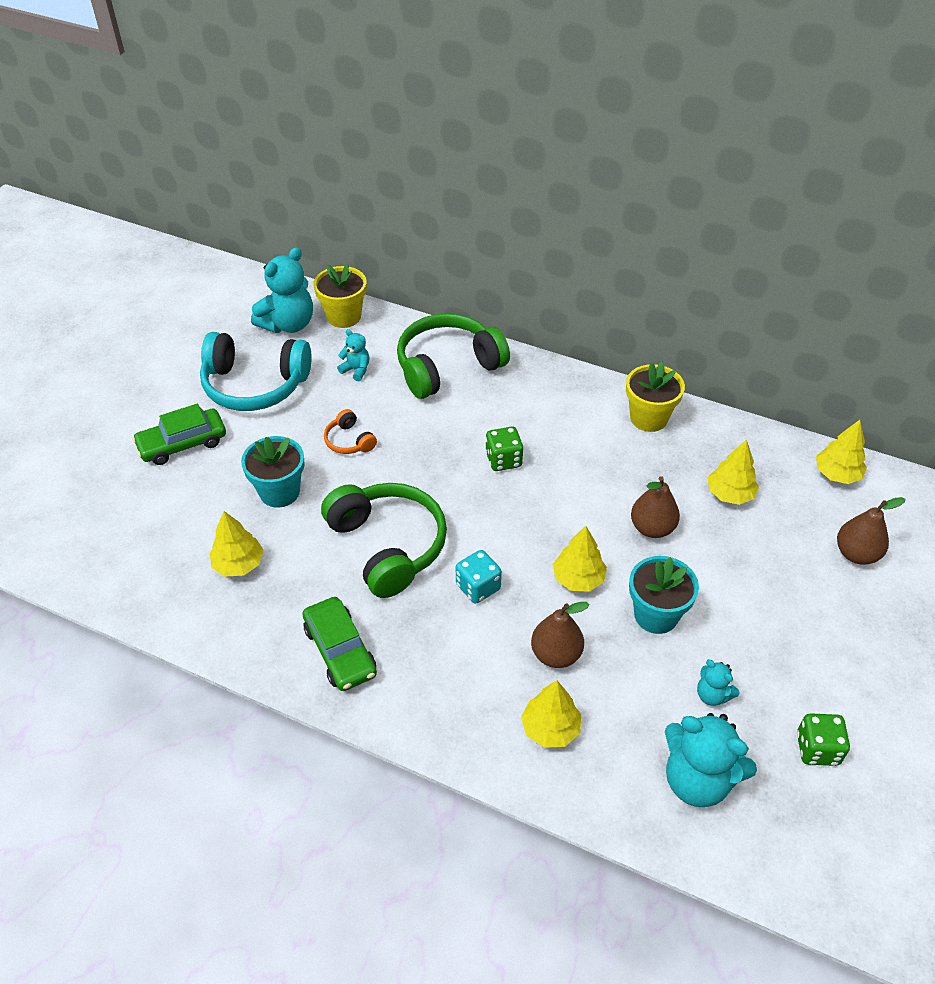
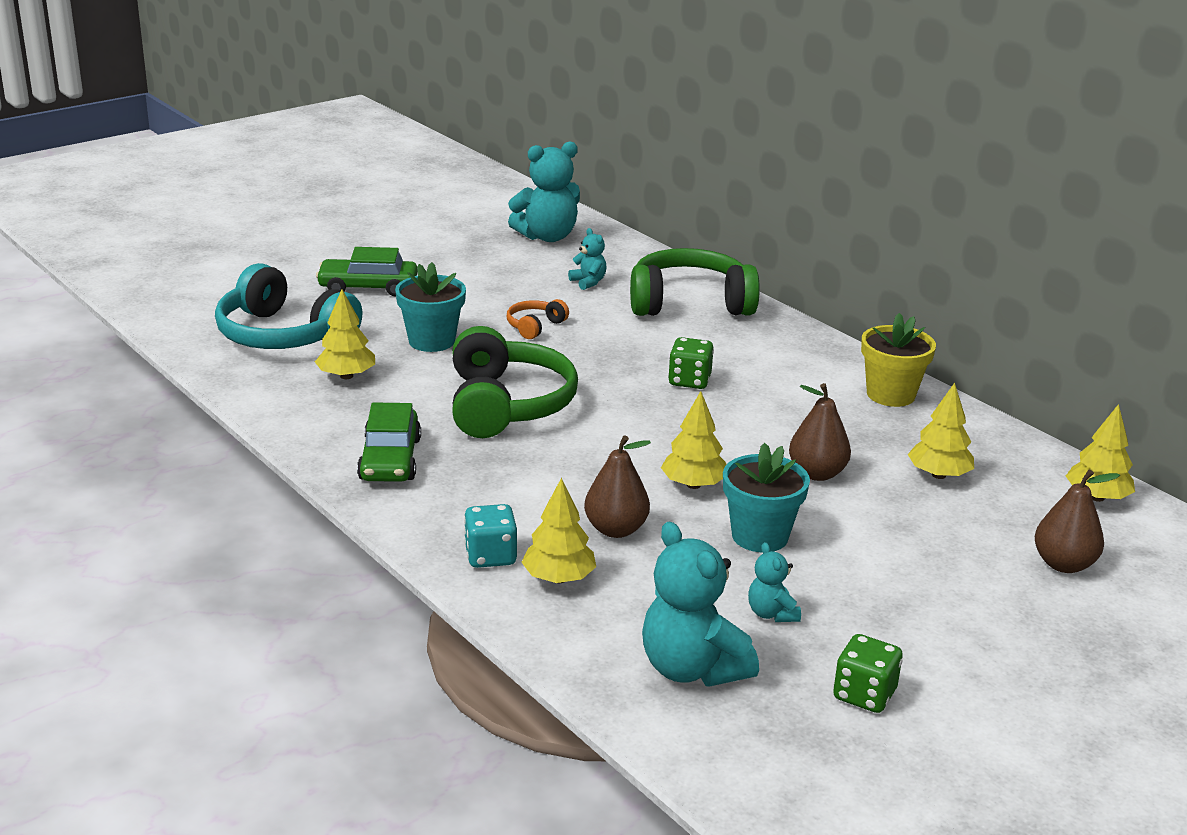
camera: 25 degrees right, 20 degrees down
(255, 385) = (475, 267): turquoise headphones -> turquoise headphones (283, 335)
(344, 316) = (610, 245): yellow flower pot -> none
(349, 441) = (535, 326): orange headphones -> orange headphones turned 45 degrees clockwise
(478, 587) = (575, 459): turquoise dice -> turquoise dice (490, 556)

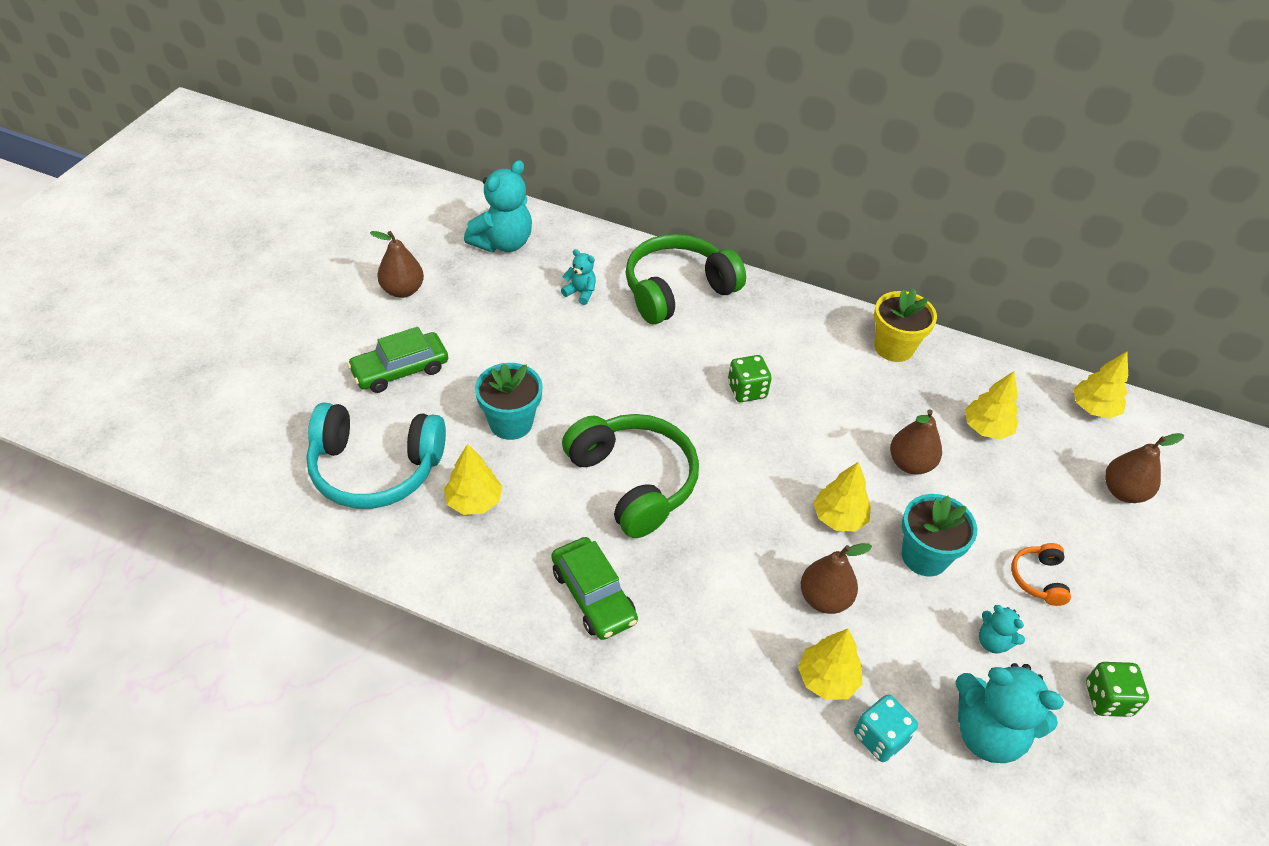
camera: 30 degrees left, 20 degrees up
(422, 243) = (403, 290): none -> brown pear
(490, 556) = (759, 679): turquoise dice -> turquoise dice (880, 737)
(535, 326) = (580, 368): orange headphones -> orange headphones (1038, 579)

